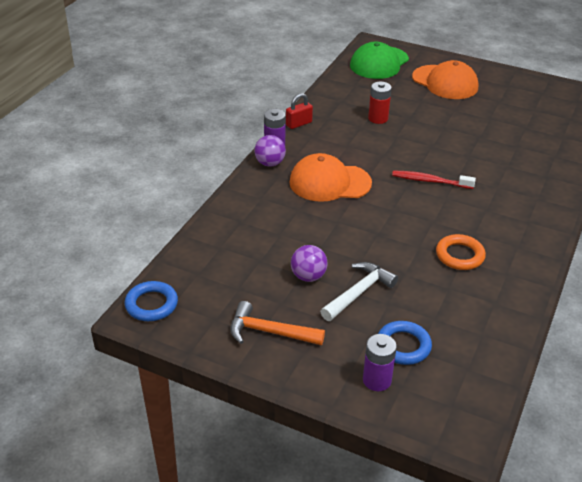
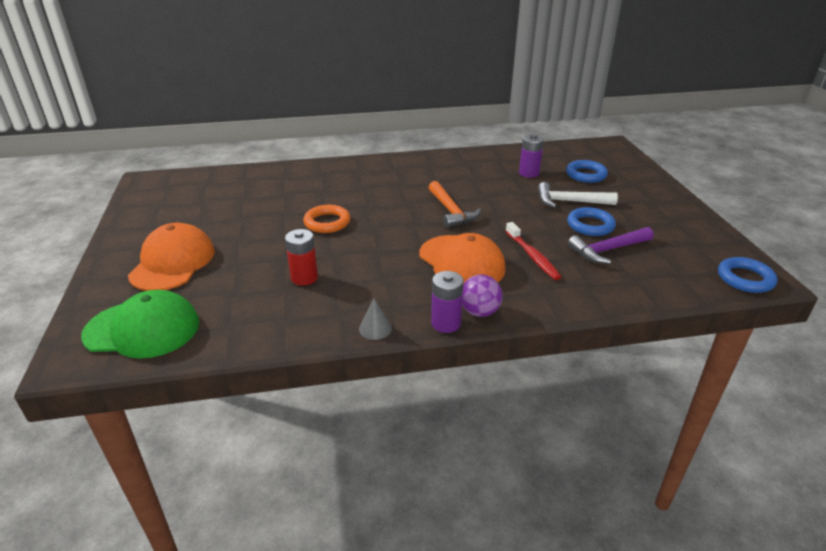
camera: 125 degrees left, 5 degrees down
(266, 260) = (607, 250): none -> purple hammer
(269, 332) = (663, 219): orange hammer -> orange hammer (451, 211)
(298, 124) = (375, 328): red padlock -> grey cone
(308, 276) = (590, 225): purple ball -> blue ring
(377, 380) = (625, 174): purple battery -> purple battery (529, 173)
(430, 181) = (391, 216): red toothbrush -> red toothbrush (532, 256)
(459, 255) = (471, 180): orange ring -> orange ring (327, 222)

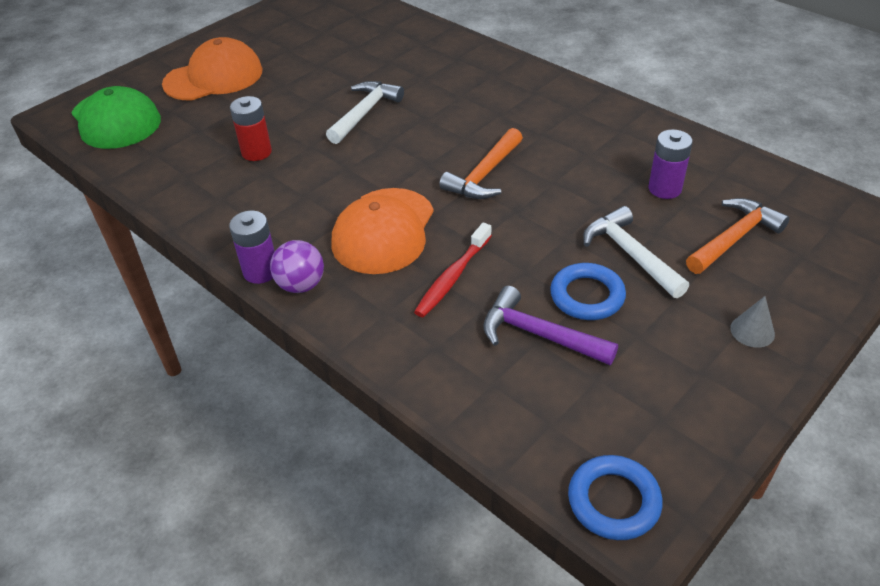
camera: 55 degrees right, 10 degrees up
(327, 222) = (365, 113): orange ring -> white hammer
(375, 328) = (215, 232): grey cone -> grey cone (752, 331)
(586, 175) = (734, 238): blue ring -> orange hammer

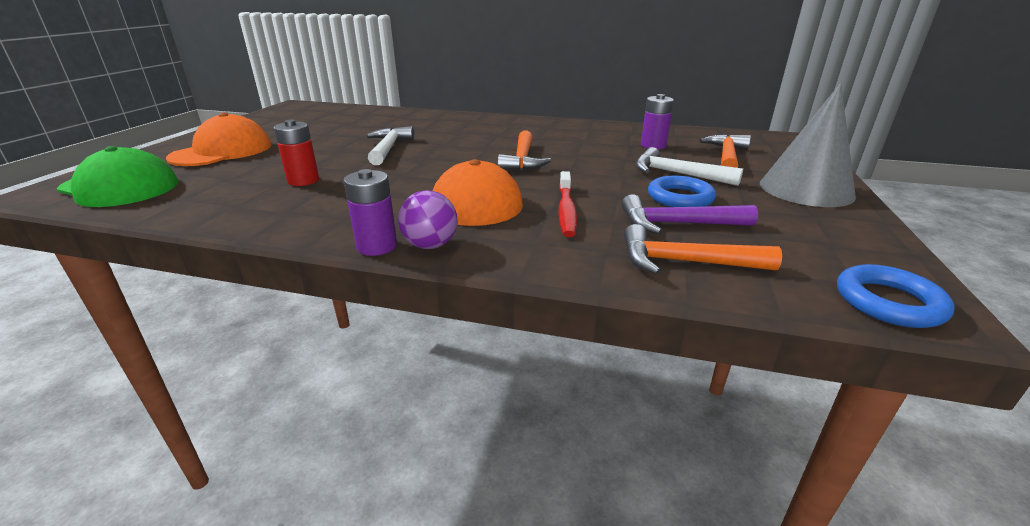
camera: 30 degrees left, 15 degrees down
(490, 385) = (685, 262): none -> orange hammer
(752, 331) = (806, 189): grey cone -> grey cone, size x2.49

